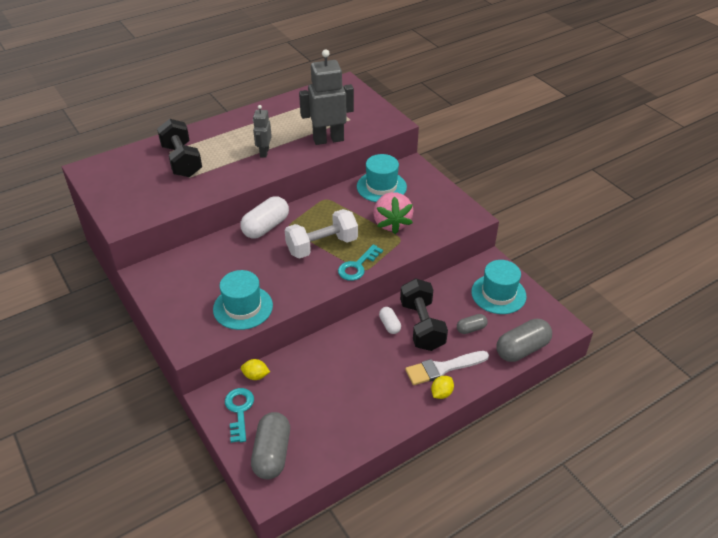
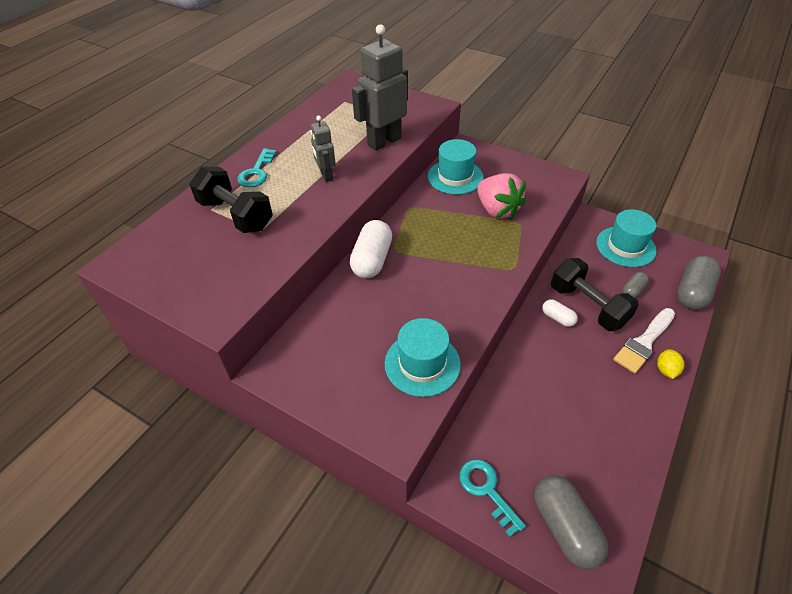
camera: 25 degrees left, 5 degrees up
(256, 376) = (471, 437): yellow lemon -> none
(322, 246) = (449, 259): white dumbbell -> none
(357, 266) = (503, 267): turquoise key -> turquoise key (257, 172)

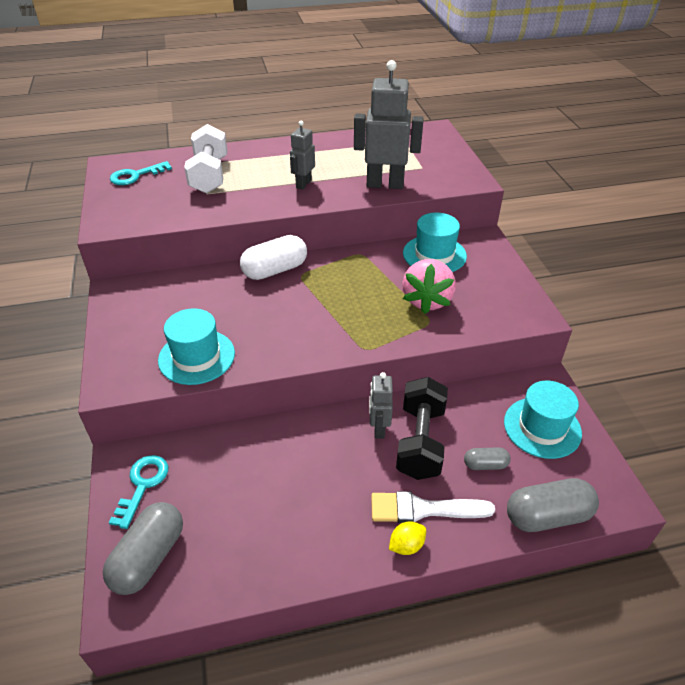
camera: 45 degrees right, 5 degrees down
(236, 215) = (209, 175): black dumbbell -> white dumbbell
(257, 172) = (264, 157): turquoise key -> turquoise key (136, 176)
(557, 318) = (378, 428): white capsule -> grey robot

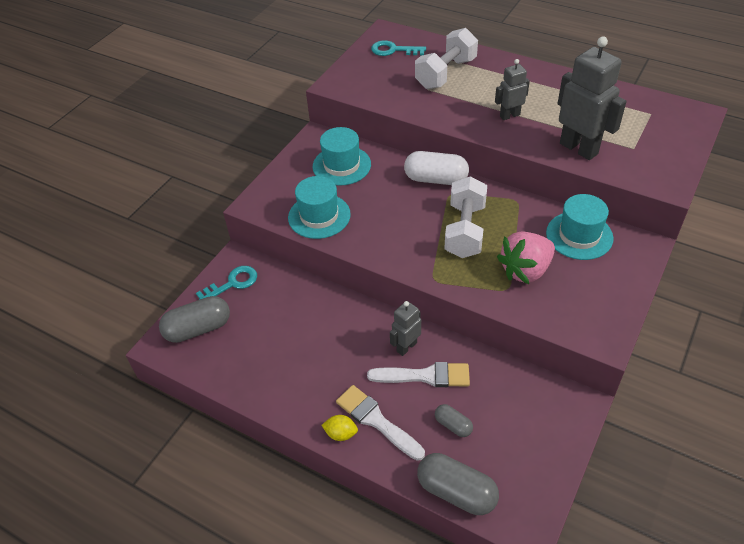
camera: 45 degrees right, 5 degrees up
(346, 297) = (465, 230): none -> white dumbbell
(420, 441) = (425, 376): black dumbbell -> white brush
(542, 427) = (530, 432): turquoise hat -> turquoise hat (341, 165)

